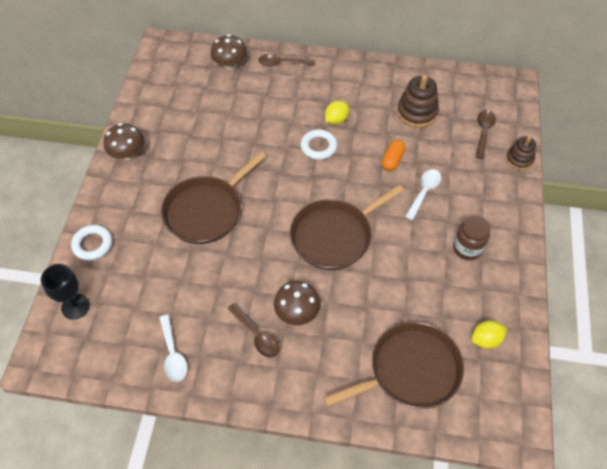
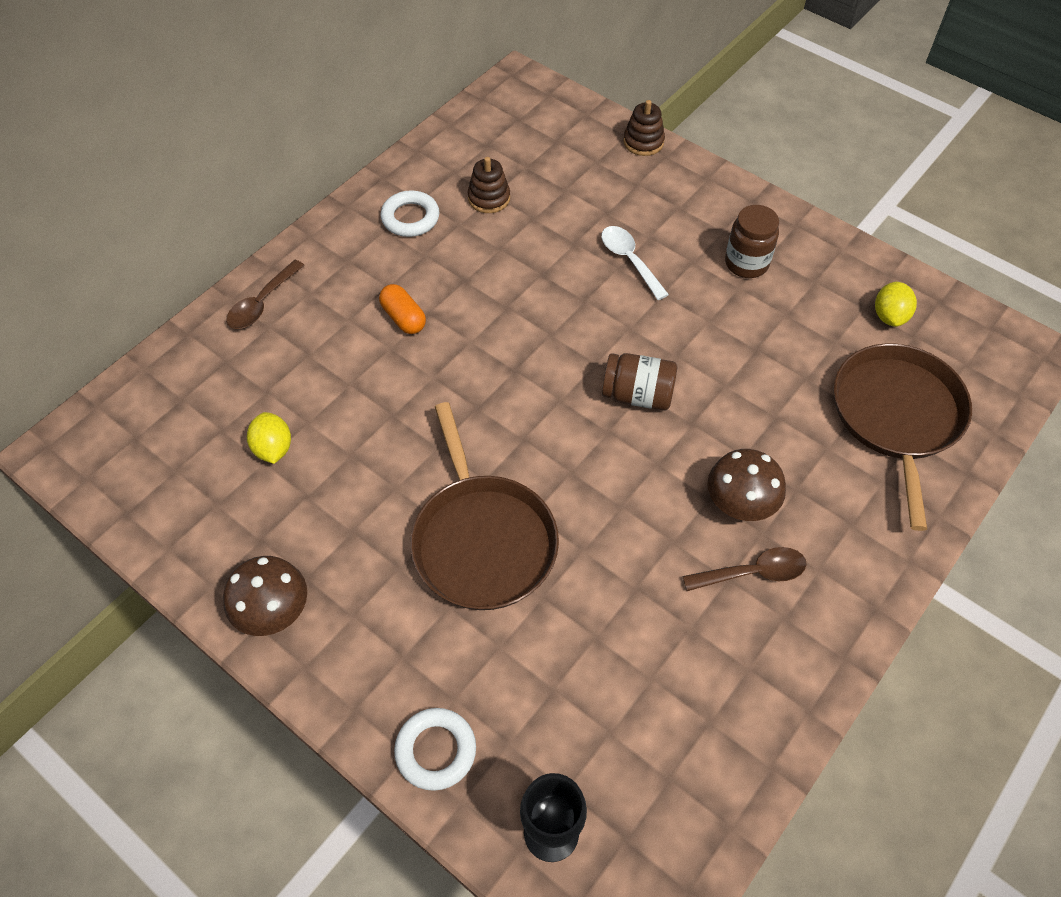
camera: 60 degrees left, 0 degrees up
(173, 354) = (726, 707): white spoon -> none
(230, 64) = (201, 371): brown mushroom -> none
(318, 147) = (464, 337): white ring -> white ring (410, 218)
(334, 236) = (637, 395): brown pan -> brown jar
(336, 120) = (430, 292): yellow lemon -> yellow lemon (273, 448)
(392, 160) = (552, 266): orange capsule -> orange capsule (403, 318)
(417, 112) = (489, 198): brown stacking toy -> brown stacking toy, size x0.64
(483, 132) = (575, 151): brown spoon -> none

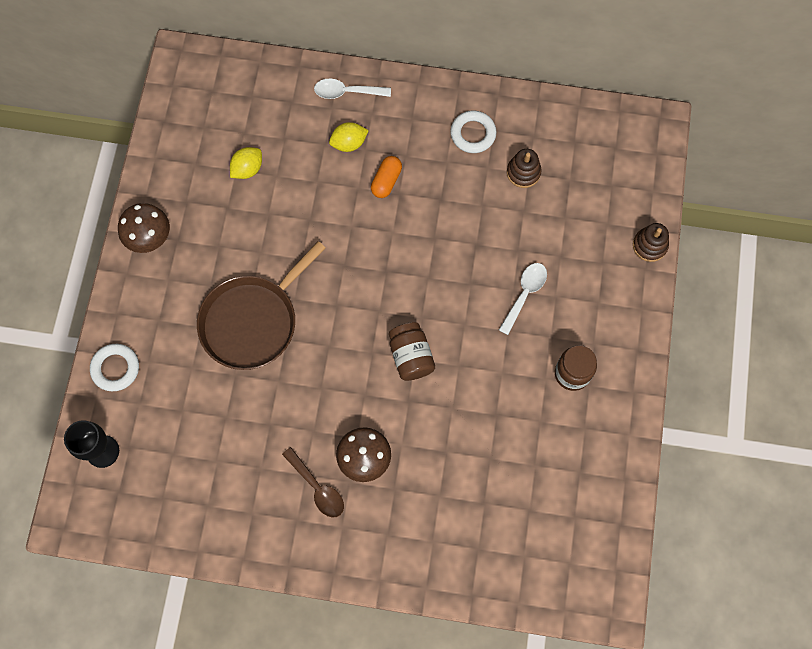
camera: 60 degrees right, 15 degrees up
(262, 303) = (347, 92): brown spoon -> white spoon
(889, 316) = (583, 493): yellow lemon -> yellow lemon (349, 143)
(896, 416) = (493, 531): brown pan -> none

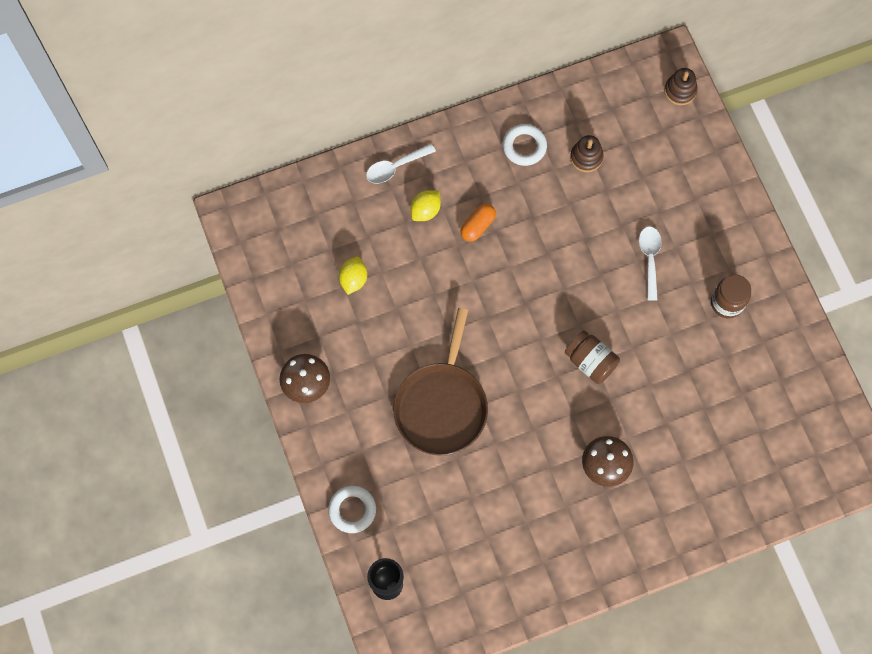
camera: 30 degrees left, 0 degrees up
(317, 488) = (582, 511): brown spoon -> none
(386, 181) = (478, 226): orange capsule -> orange capsule turned 45 degrees clockwise
(649, 245) = (724, 163): brown stacking toy -> brown stacking toy (680, 91)

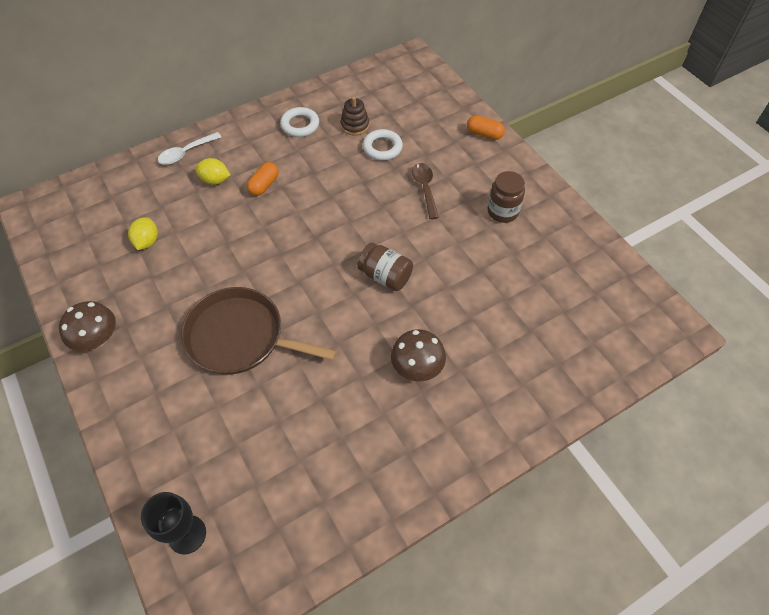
camera: 10 degrees left, 15 degrees down
(352, 510) = (145, 457): white ring -> white ring (382, 148)
(425, 210) = (215, 180): yellow lemon -> yellow lemon turned 75 degrees clockwise
(442, 405) = (240, 337): brown pan -> brown pan turned 105 degrees clockwise
(649, 259) = (425, 188): white spoon -> brown spoon
(680, 91) = (425, 74): brown stacking toy -> none
(730, 194) = (484, 134): none -> orange capsule

